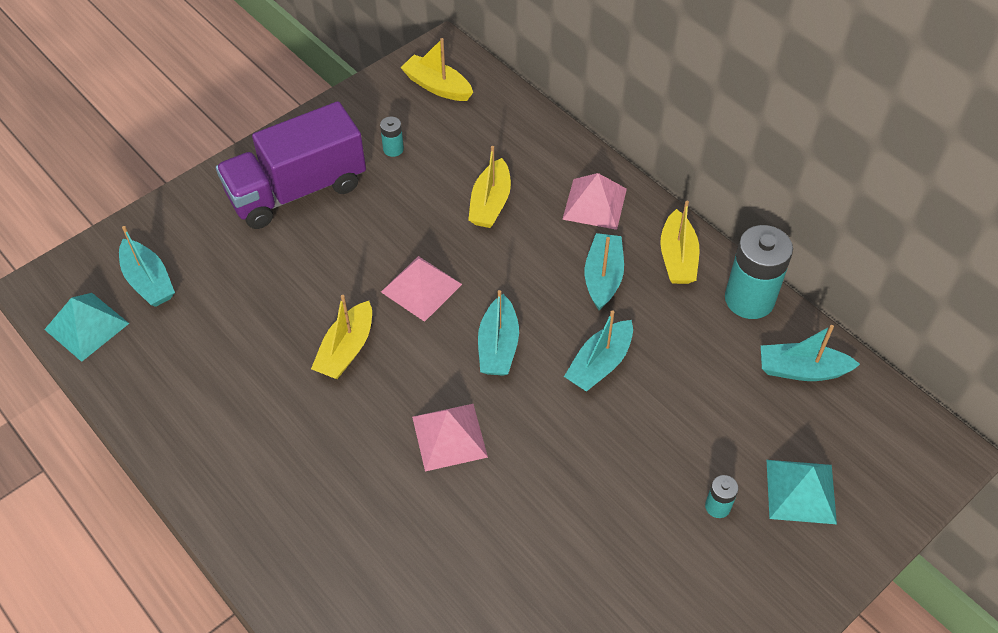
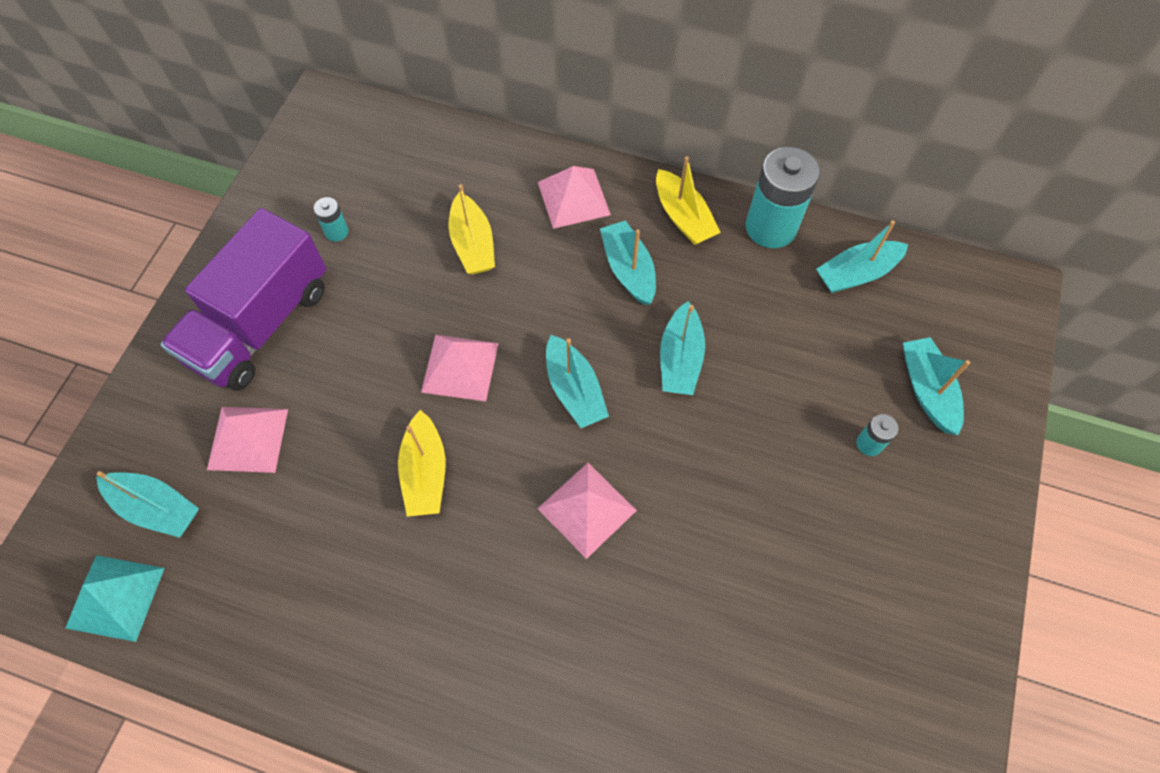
camera: 30 degrees left, 10 degrees up
(237, 265) = (247, 439): none -> pink pyramid
(437, 86) = (340, 144): yellow boat -> none
(800, 491) = (927, 390): turquoise pyramid -> turquoise boat

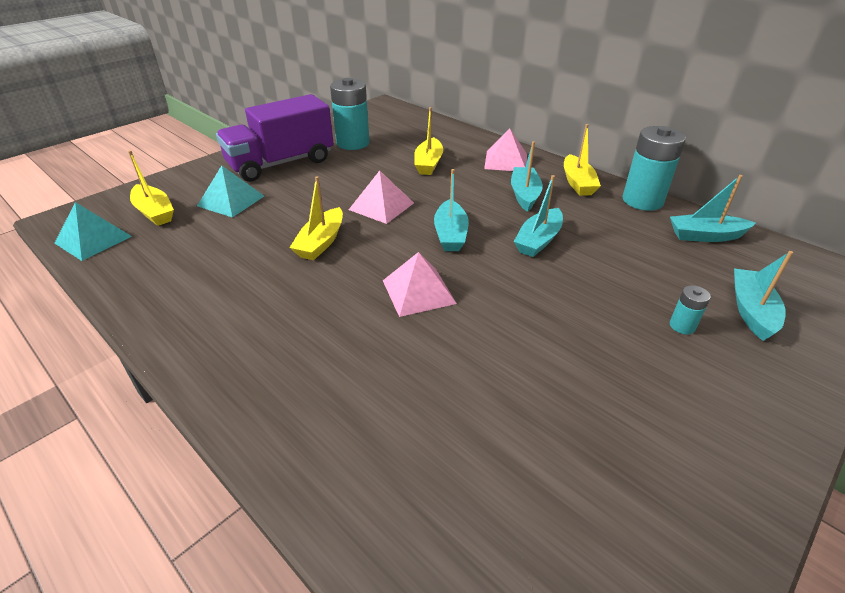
camera: 25 degrees right, 25 degrees down
(156, 508) = (154, 212): turquoise boat -> yellow boat
(247, 439) = (231, 201): pink pyramid -> turquoise pyramid
(336, 232) = (353, 143): turquoise battery -> turquoise battery, size x2.20

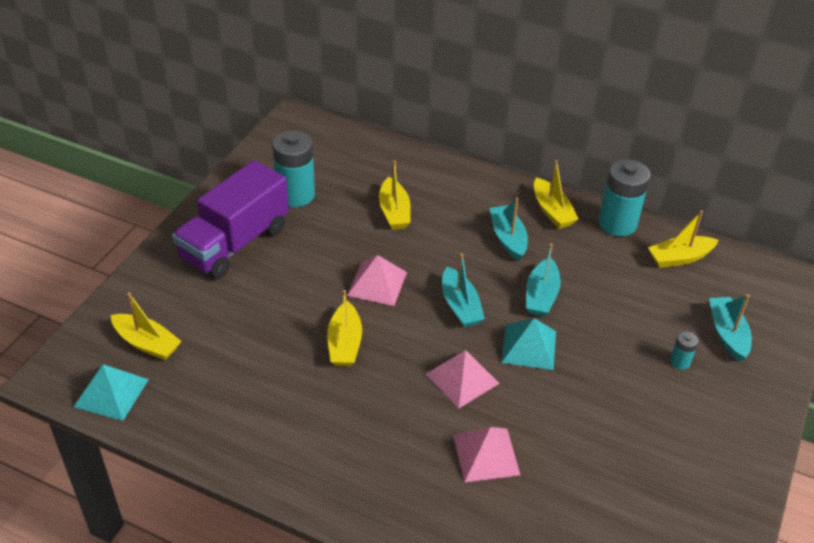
camera: 20 degrees left, 5 degrees up
(231, 201) = (217, 310): turquoise pyramid -> turquoise pyramid (529, 346)
(506, 161) = (471, 192): pink pyramid -> pink pyramid (486, 454)
(705, 236) = (679, 258): turquoise boat -> yellow boat

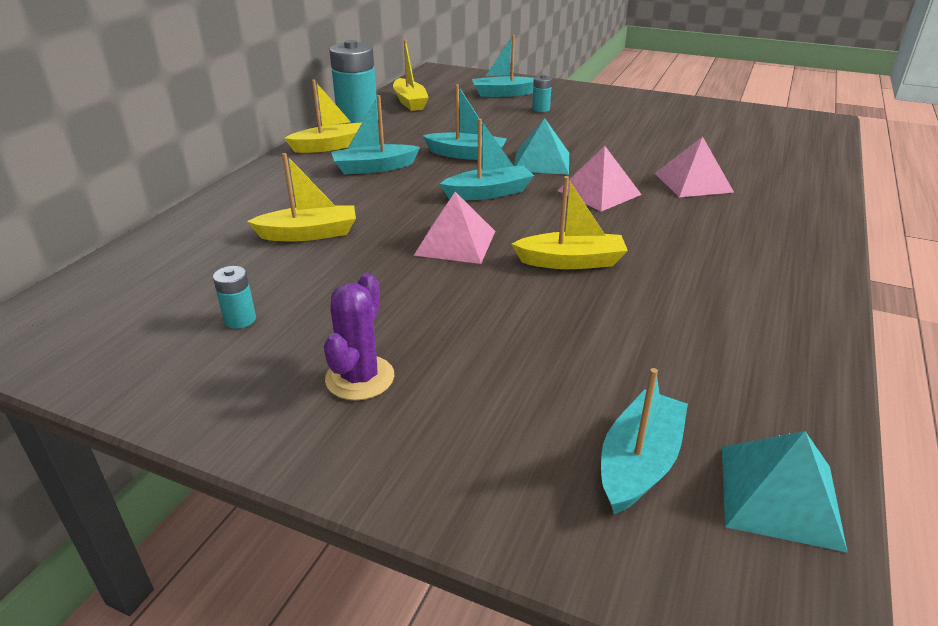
camera: 90 degrees left, 10 degrees down
(147, 343) = (639, 463): yellow boat -> turquoise boat
(235, 243) = (360, 378): purple truck -> purple cactus
(295, 195) = (240, 319): turquoise battery -> turquoise battery, size x0.46

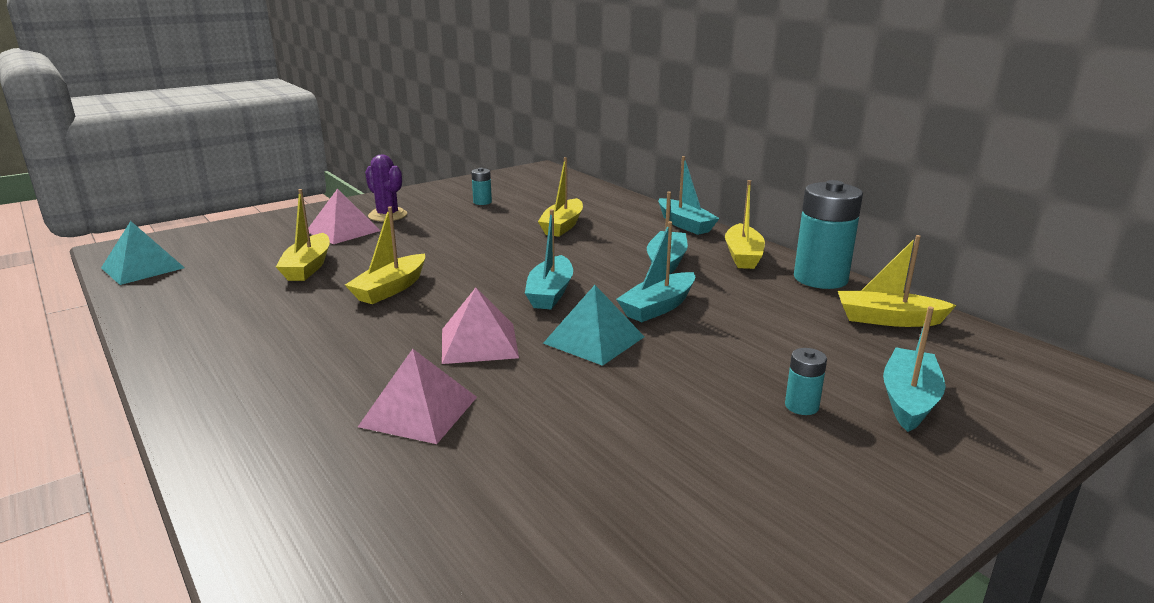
camera: 120 degrees right, 10 degrees down
(455, 243) = (482, 261): pink pyramid -> pink pyramid (343, 231)
(591, 339) = (308, 267): none -> yellow boat
(639, 463) = (221, 249): turquoise boat -> turquoise boat (685, 224)

